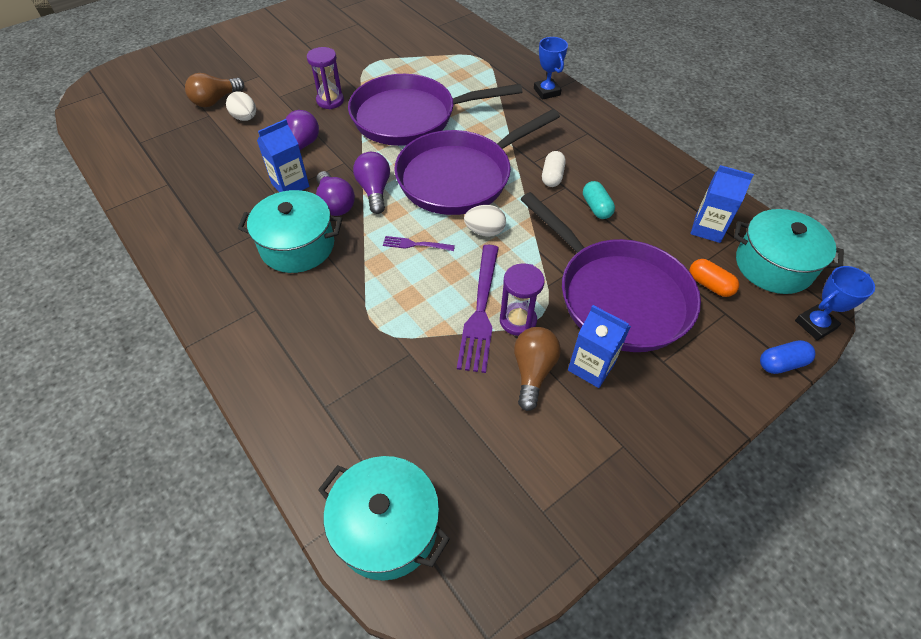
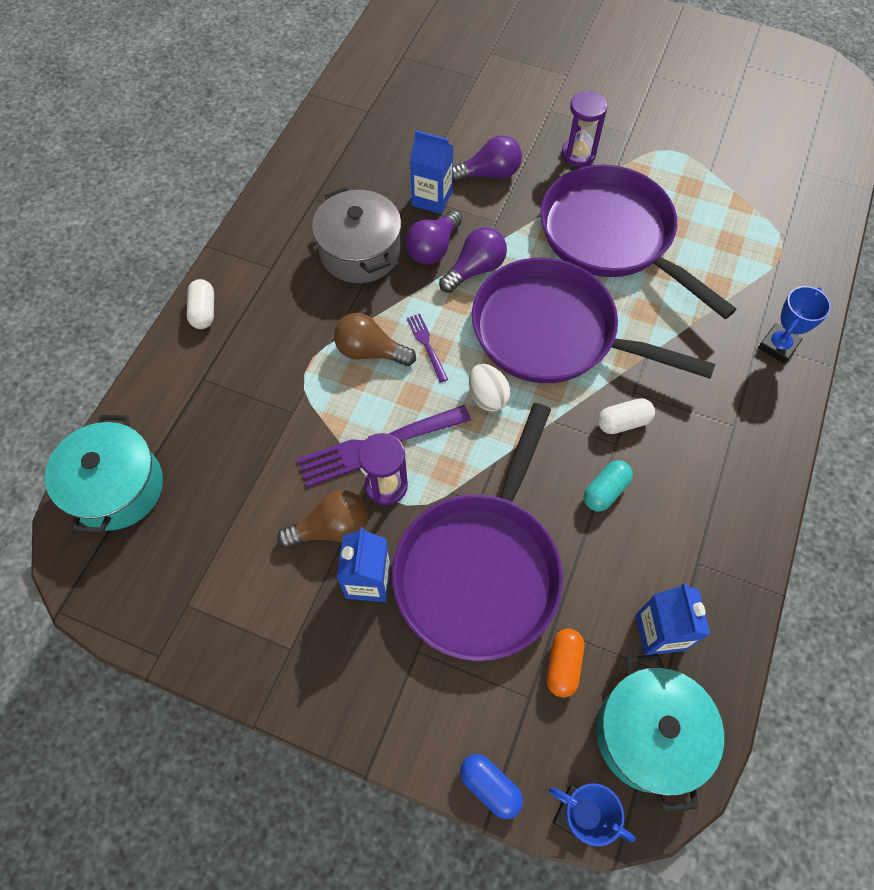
camera: 60 degrees right, 10 degrees up
(215, 101) = (501, 68): brown light bulb -> brown light bulb (370, 351)
(245, 118) = (495, 106): white egg -> none
(255, 376) = (204, 311): none -> white capsule
(297, 246) = (360, 252): turquoise pot -> grey pot

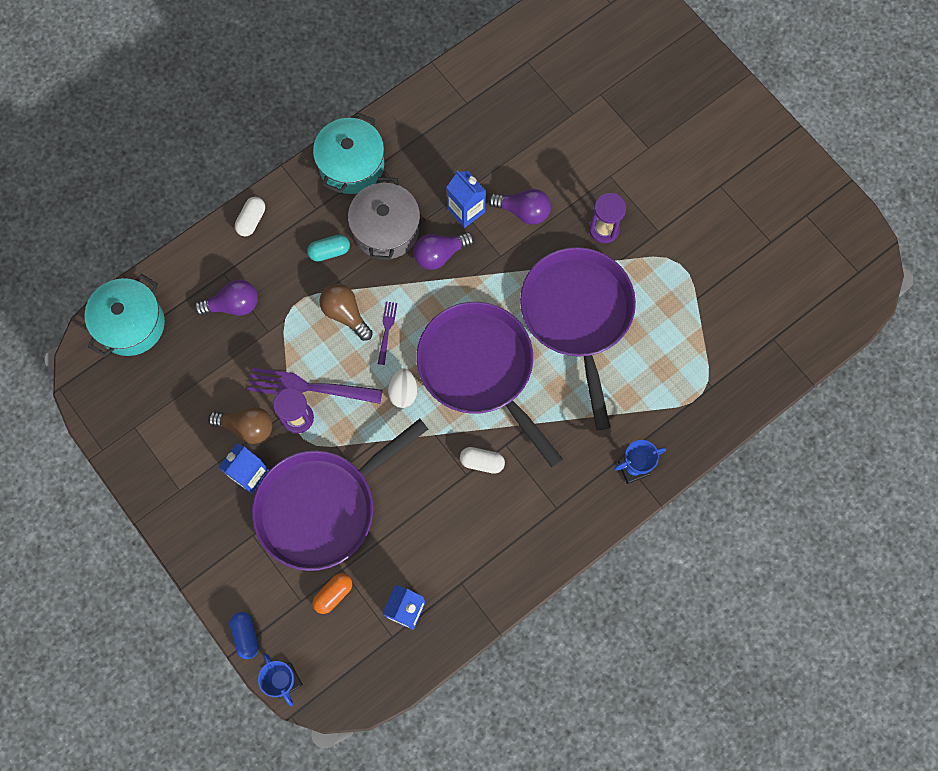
camera: 30 degrees right, 10 degrees up
(475, 269) = (459, 288): purple light bulb -> purple light bulb (233, 305)
(605, 491) = (436, 502): turquoise capsule -> turquoise capsule (329, 251)
(648, 734) = (356, 663): turquoise pot -> turquoise pot (351, 165)

